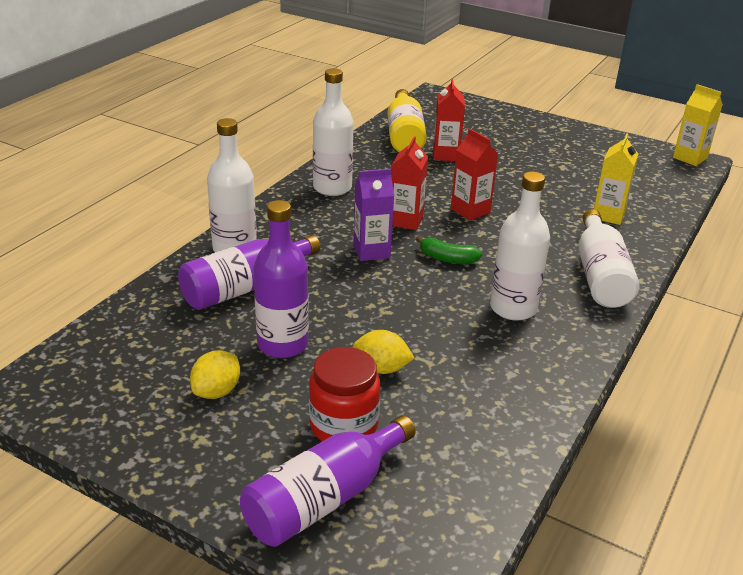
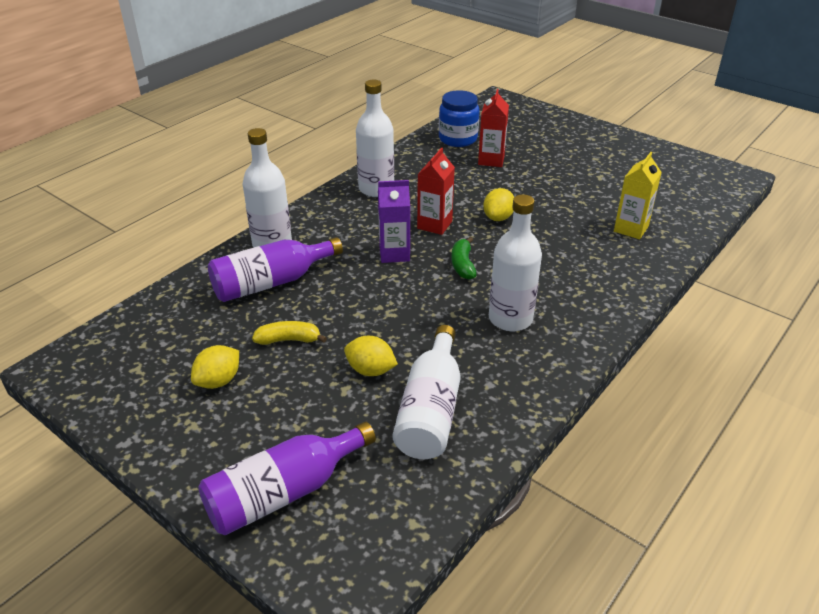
camera: 10 degrees right, 5 degrees up
(282, 344) = (289, 340): purple bottle -> yellow banana
(343, 425) = (320, 423): red jar -> none
(404, 135) = (458, 139): yellow bottle -> blue jar
(447, 258) = (463, 265): green banana -> green banana turned 60 degrees clockwise
(470, 211) = (498, 218): red carton -> yellow lemon
(600, 275) = (605, 290): white bottle -> white bottle (430, 409)
(690, 158) = (731, 172): yellow carton -> none

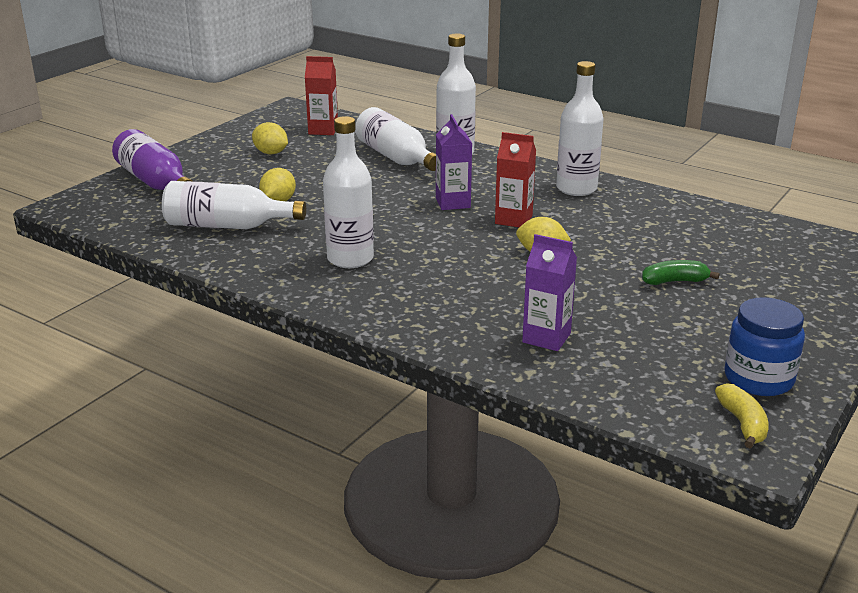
camera: 85 degrees right, 10 degrees down
(271, 282) = (396, 158): purple bottle -> white bottle
(289, 340) = (318, 170): yellow banana -> yellow banana (742, 423)
(458, 139) = (728, 228): blue jar -> blue jar (758, 379)
(463, 265) = (440, 235): green banana -> green banana (674, 281)
(491, 160) = (682, 249): red carton -> red carton (323, 130)
(631, 229) = (546, 338): yellow carton -> purple carton

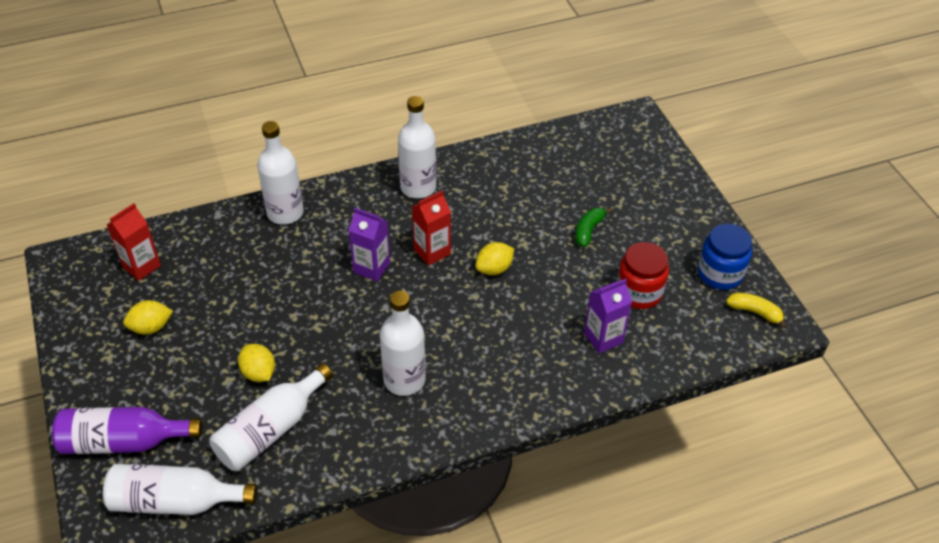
camera: 55 degrees left, 20 degrees up
(396, 158) = (254, 252): white bottle -> white bottle (176, 501)
(642, 337) = (639, 292): none -> red jar

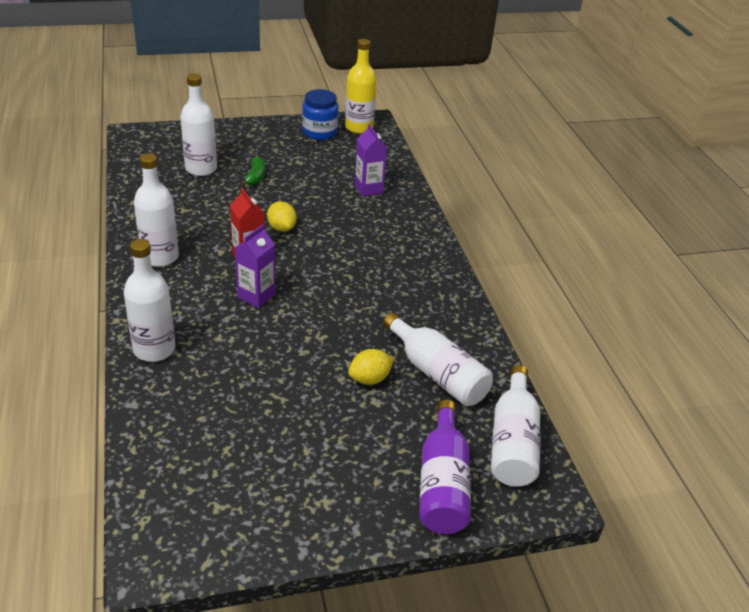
camera: 85 degrees left, 10 degrees down
(141, 266) = (191, 474): red carton -> none
(151, 327) = (291, 463): yellow lemon -> none
(404, 380) = (392, 289): white bottle -> white bottle (201, 169)
(588, 230) = (255, 177): green banana -> green banana turned 120 degrees counterclockwise
(639, 292) = (328, 167): red jar -> none
(755, 312) = (359, 127): yellow banana -> yellow bottle

